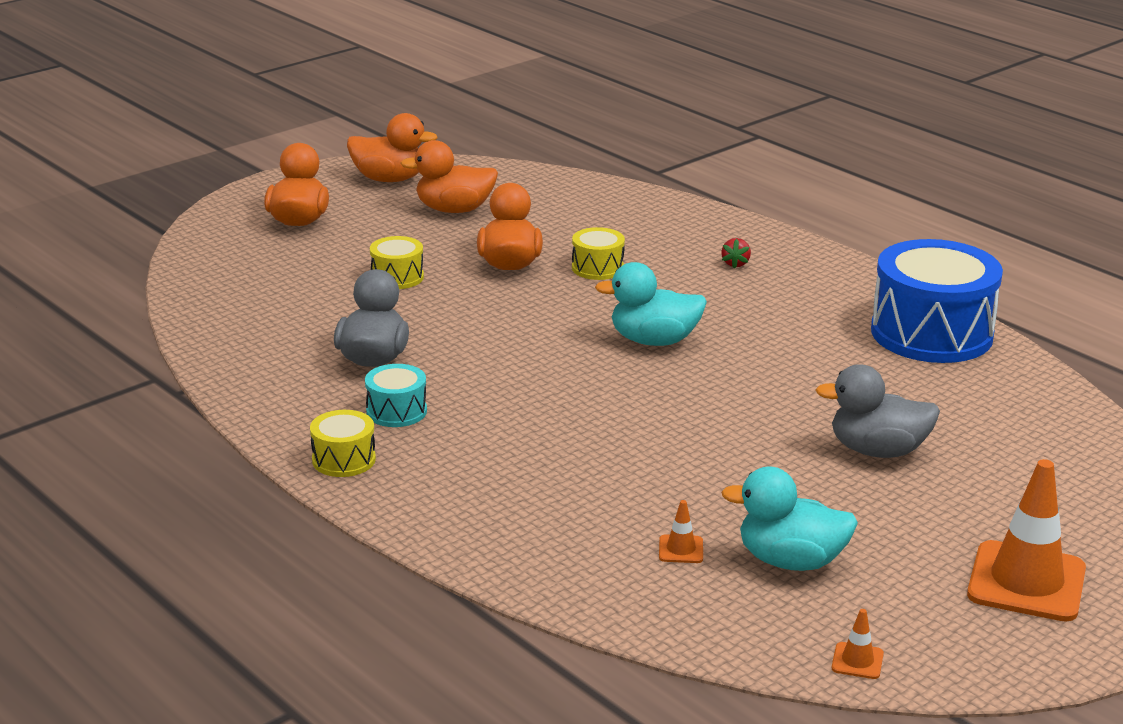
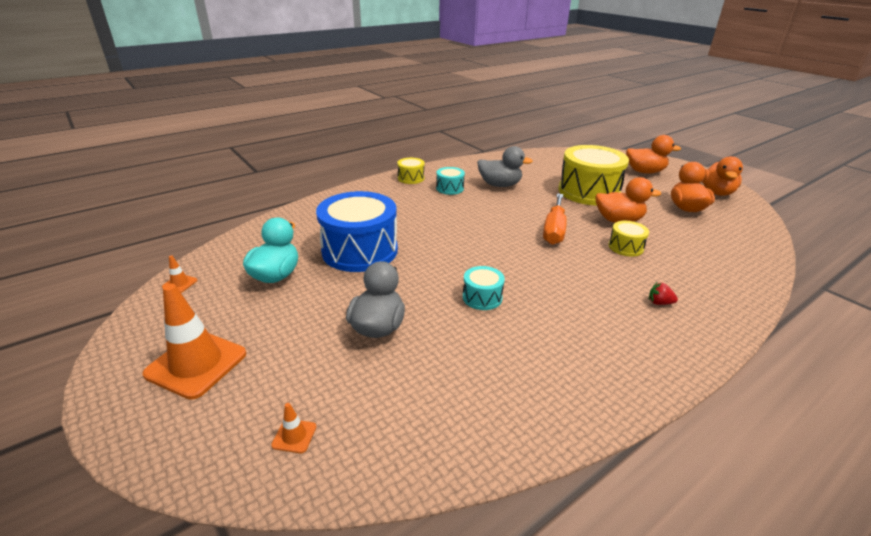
camera: 95 degrees right, 5 degrees up
(397, 277) = (588, 191): yellow drum -> yellow drum, size x2.16
(557, 316) = (554, 230): none -> orange screwdriver
(654, 341) = (528, 258): turquoise duck -> none
(681, 549) = (305, 245): orange traffic cone -> orange traffic cone (294, 436)
(774, 377) = (482, 297): none -> turquoise drum
(931, 333) = (562, 394): blue drum -> blue drum (360, 250)

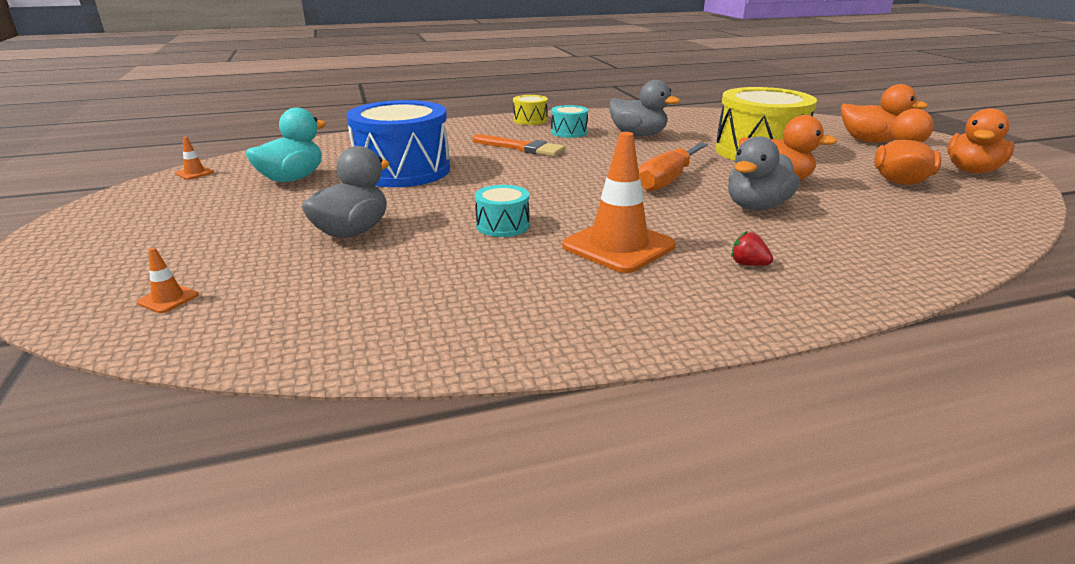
camera: 20 degrees right, 5 degrees down
(196, 364) = (142, 231): orange traffic cone -> orange traffic cone (618, 246)
(429, 210) = (521, 148): none -> orange brush
(625, 247) = (756, 207): yellow drum -> grey duck

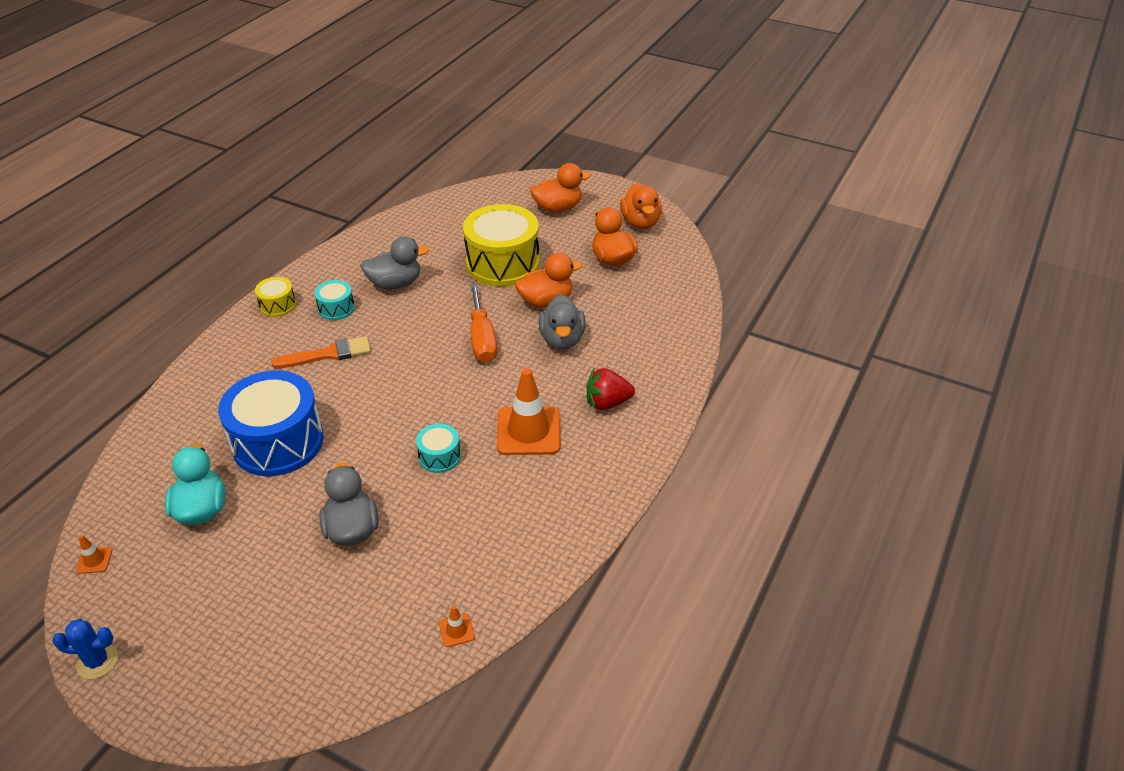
camera: 45 degrees left, 15 degrees up
(83, 213) = (97, 661): none -> blue cactus
(168, 299) = (336, 660): orange traffic cone -> orange traffic cone (456, 630)
(748, 264) = (607, 403): red strawberry -> red strawberry, size x1.85

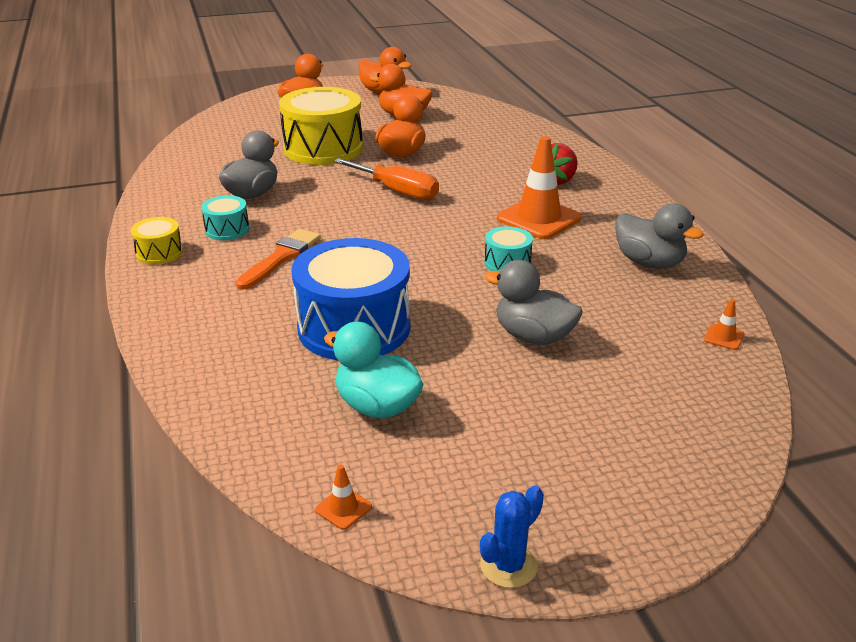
camera: 45 degrees left, 10 degrees down
(562, 339) = (457, 166): grey duck -> grey duck (649, 262)

